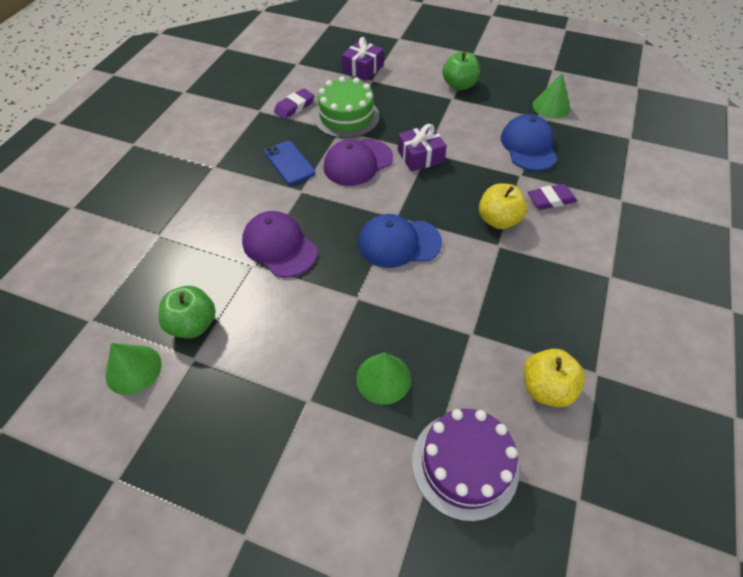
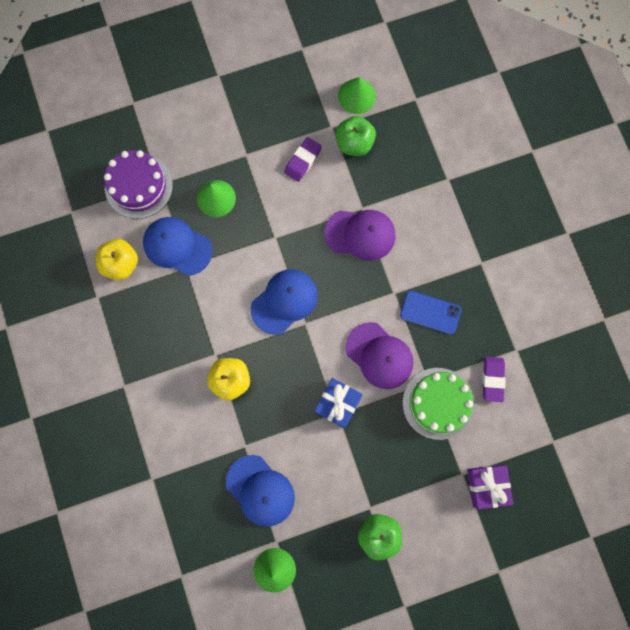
camera: 140 degrees right, 25 degrees up
(358, 163) = (379, 355): purple cap -> purple cap turned 120 degrees clockwise
(420, 156) = (337, 403): purple gift -> blue gift
(467, 360) = (177, 246): none -> blue cap
(551, 200) = (205, 434): purple eraser -> purple eraser (303, 161)

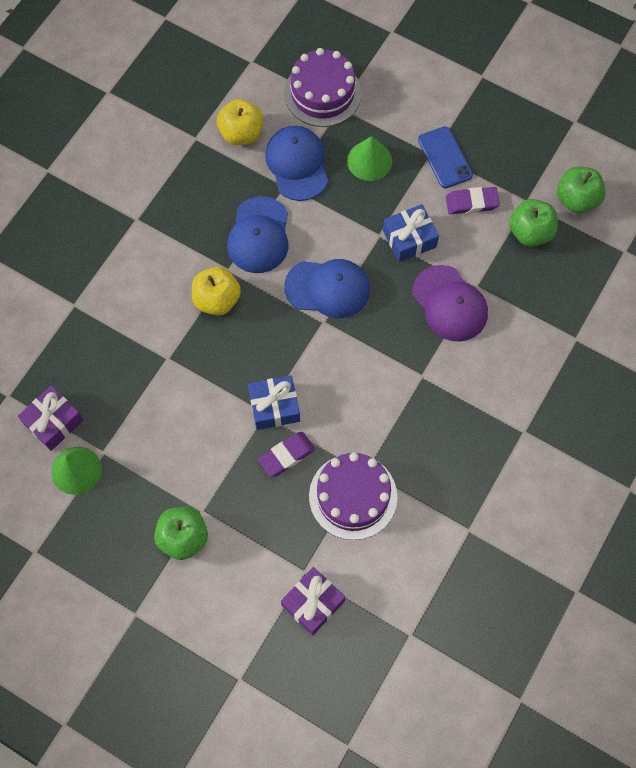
camera: 50 degrees right, 10 degrees down
(227, 559) = (54, 422): none -> purple gift
(260, 490) = (138, 402): blue cap -> blue cap (259, 235)
(294, 221) = (409, 239): none -> blue gift
(356, 96) = (576, 200): green cone -> green apple
(379, 355) = (351, 408): purple cap -> none
(430, 312) = (433, 422): blue phone -> blue phone (445, 157)
(438, 403) = (353, 496): green cake -> purple cake
(492, 379) = (420, 529): purple eraser -> purple eraser (286, 455)

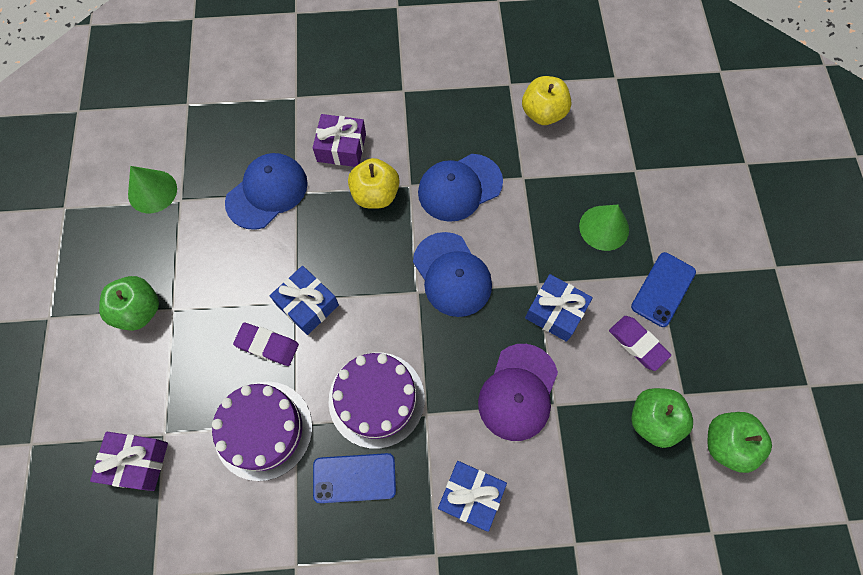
camera: 55 degrees right, 0 degrees up
(54, 422) = (184, 149): purple gift -> purple gift (341, 147)
(297, 164) = (550, 173): blue cap -> blue cap (267, 192)
(322, 93) = (635, 148): purple cake -> purple cake (376, 399)
(433, 453) = (354, 478): none -> blue phone
(500, 383) = (470, 496): none -> blue gift

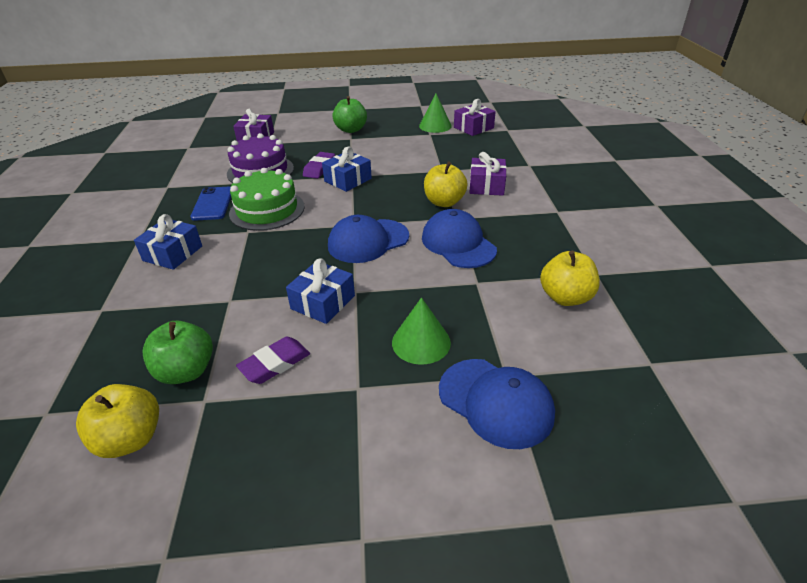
camera: 90 degrees right, 30 degrees down
(171, 143) = (473, 128): none -> purple gift
(267, 192) = (440, 160): blue cap -> blue cap (496, 402)
(376, 399) = (267, 210): purple cake -> green cake
(518, 392) = (249, 278): purple cap -> none
(663, 289) = (338, 391): blue phone -> none
(726, 444) = (130, 439): green apple -> yellow apple

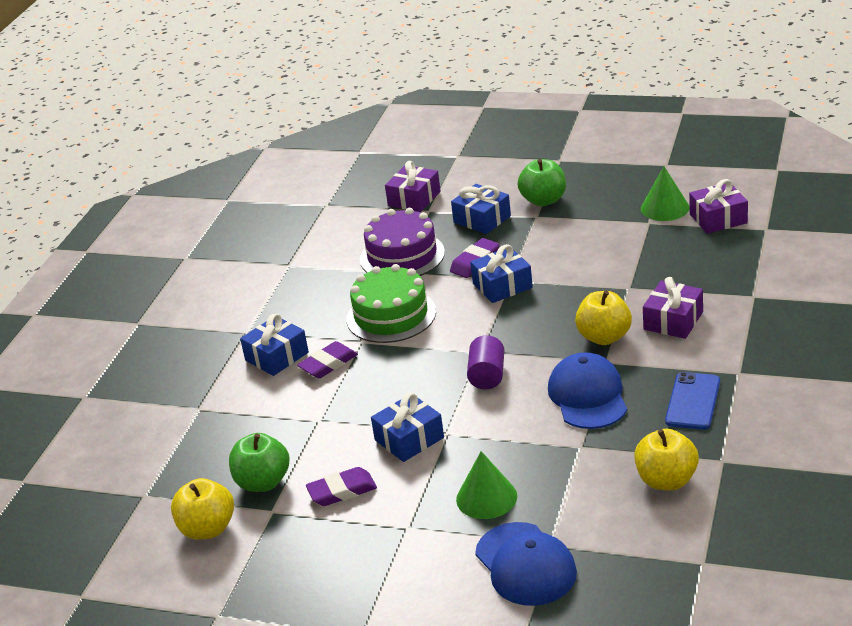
camera: 25 degrees right, 5 degrees down
(213, 204) = (333, 297): blue phone -> blue phone (693, 401)
(224, 252) = (328, 364): none -> purple eraser
(312, 144) = (482, 219): none -> blue gift
(368, 241) = (487, 376): blue cap -> purple cylinder

